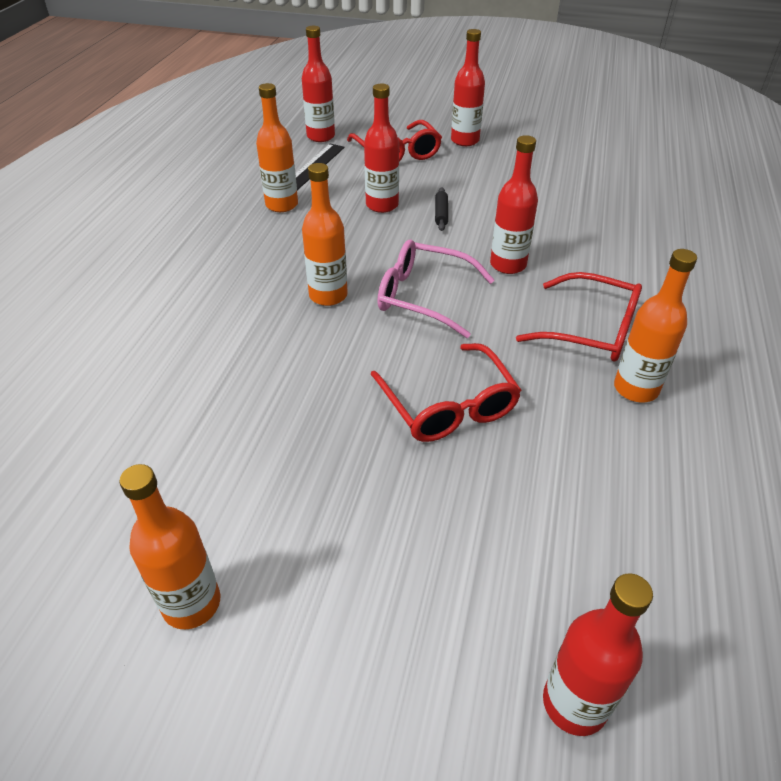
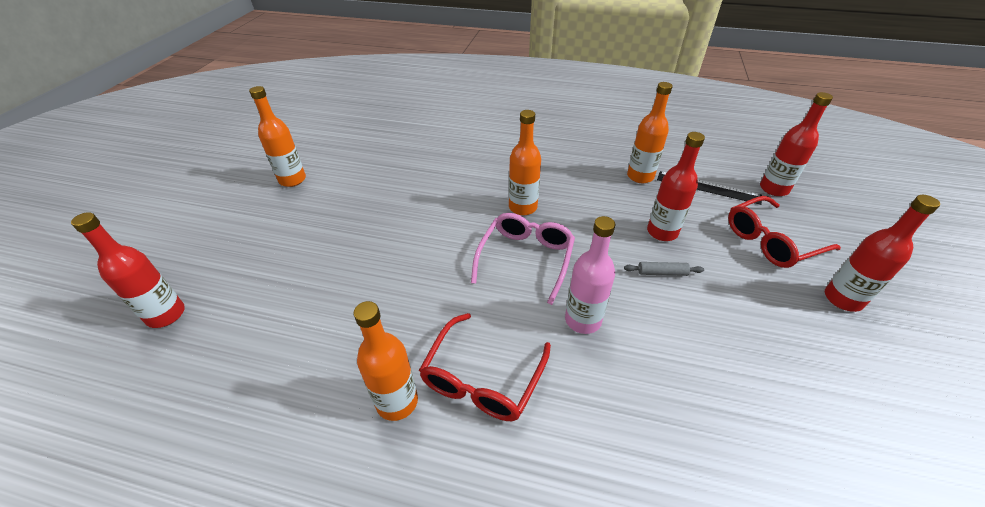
camera: 90 degrees right, 0 degrees up
(441, 214) = (662, 273): black rolling pin -> grey rolling pin
(448, 405) = (400, 270): red glasses -> none
(508, 265) = (583, 320): red bottle -> pink bottle

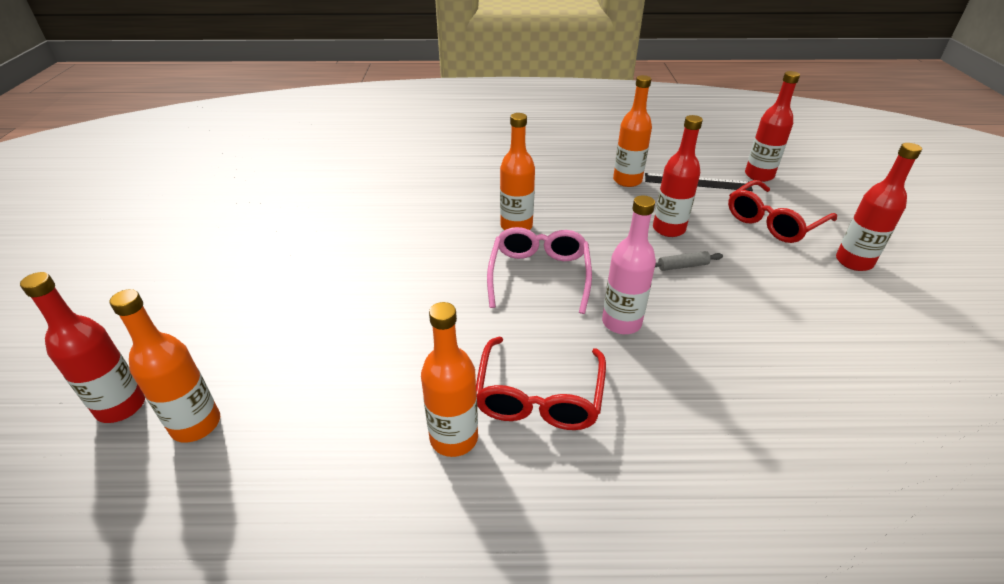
camera: 15 degrees left, 5 degrees down
(292, 180) = (228, 235): orange bottle -> orange bottle (196, 424)

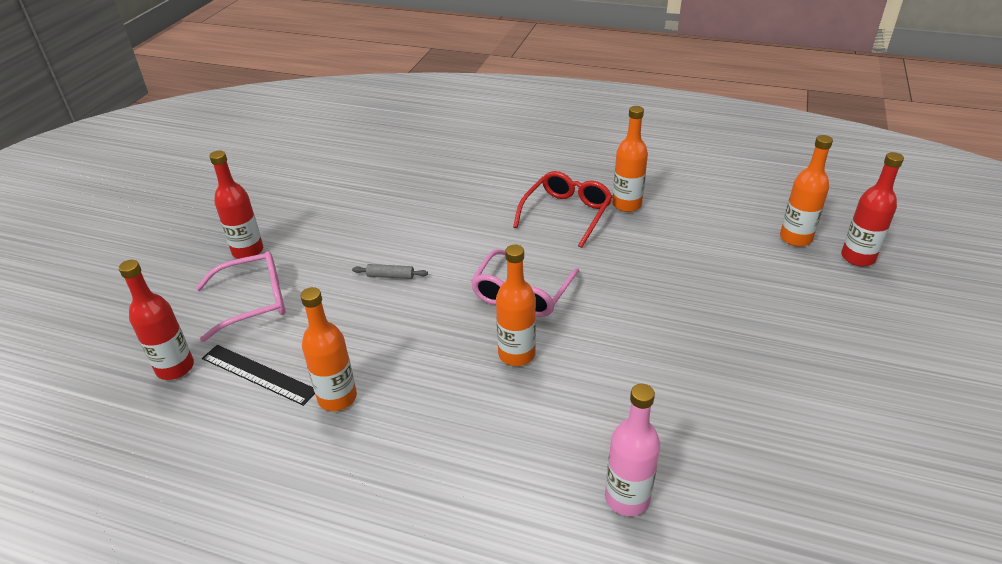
camera: 160 degrees left, 0 degrees up
(621, 322) = (481, 243): pink bottle -> pink bottle (627, 498)
(668, 229) = (362, 315): red bottle -> none
(773, 221) = (253, 302): red glasses -> pink glasses

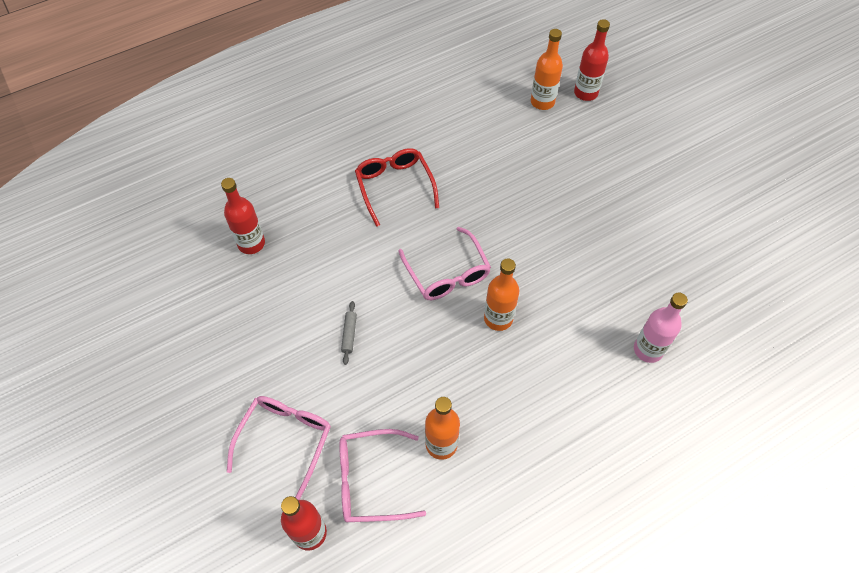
camera: 50 degrees left, 20 degrees up
(248, 251) = (214, 409): red bottle -> red bottle (251, 243)
(258, 374) = (371, 480): black ruler -> pink glasses
(390, 276) = (349, 334): grey rolling pin -> grey rolling pin turned 45 degrees counterclockwise
(626, 204) = (422, 148): orange bottle -> none

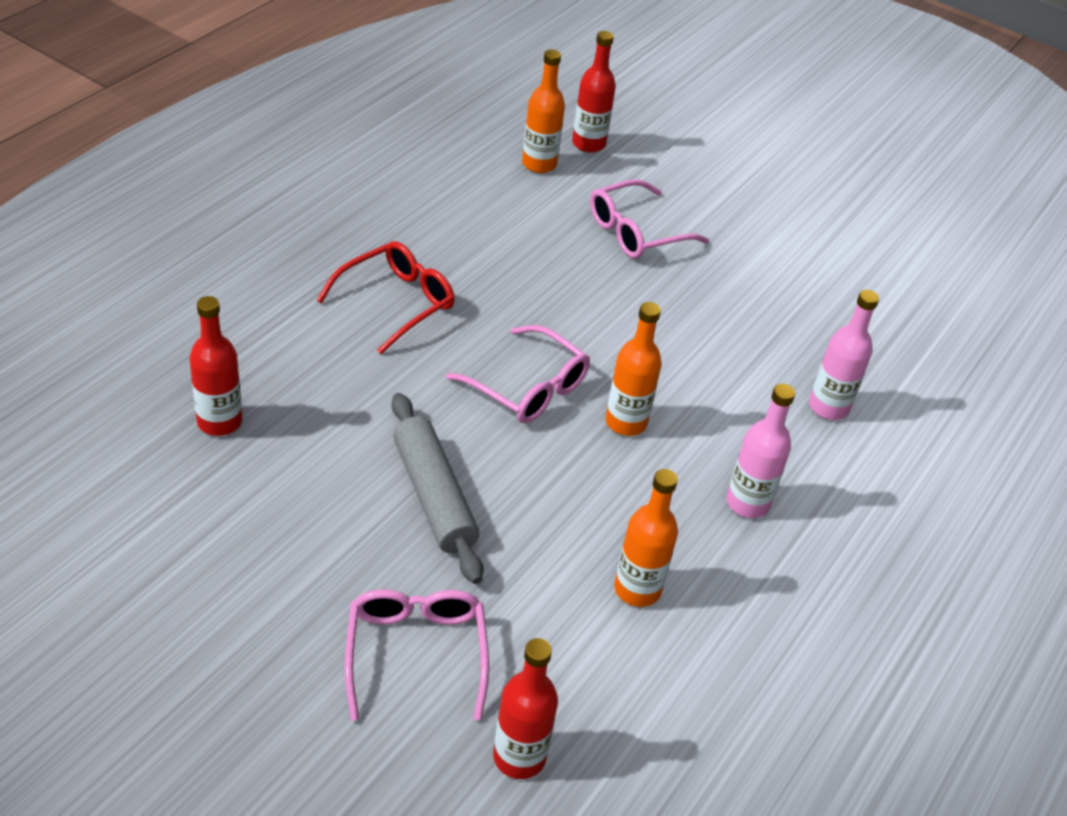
camera: 30 degrees left, 15 degrees down
(349, 334) = (434, 496): grey rolling pin -> grey rolling pin, size x2.34
(371, 480) = (568, 663): pink glasses -> pink glasses (637, 232)
(395, 187) = (395, 303): red glasses -> red glasses turned 90 degrees clockwise
(549, 406) = (747, 503): none -> pink bottle

